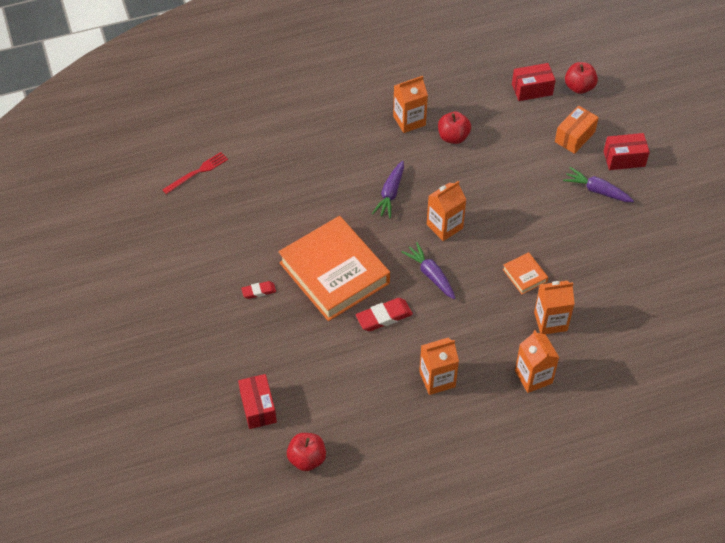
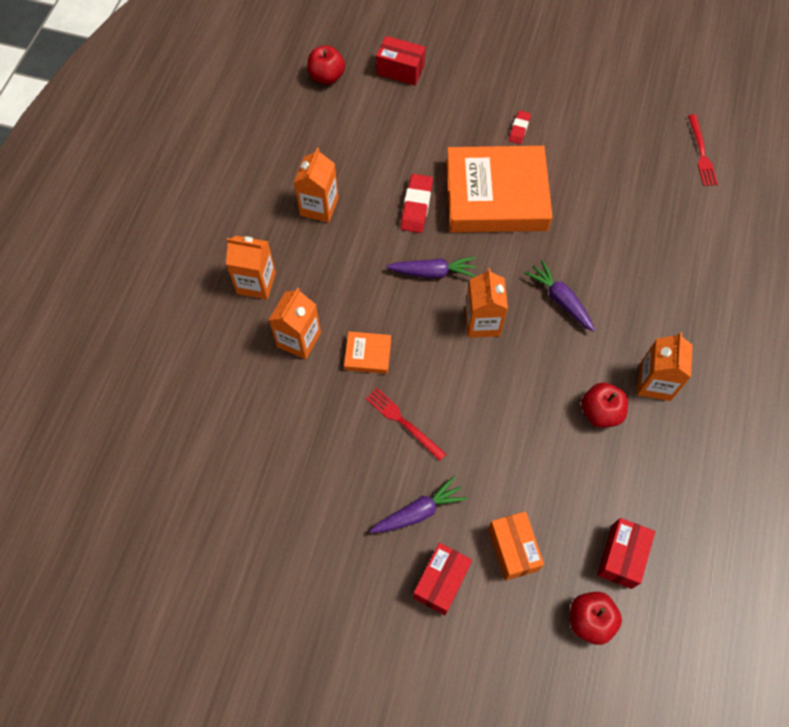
camera: 125 degrees right, 10 degrees up
(551, 229) = (403, 422): none -> red fork

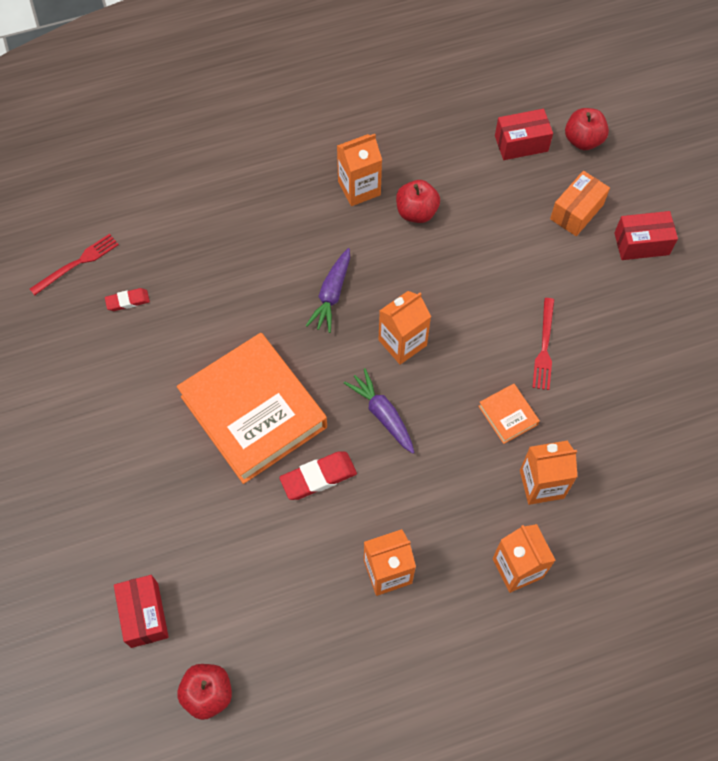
camera: 125 degrees left, 0 degrees up
(418, 511) = (605, 290): purple carrot -> none
(519, 129) = (152, 439): red eraser -> red eraser (128, 301)

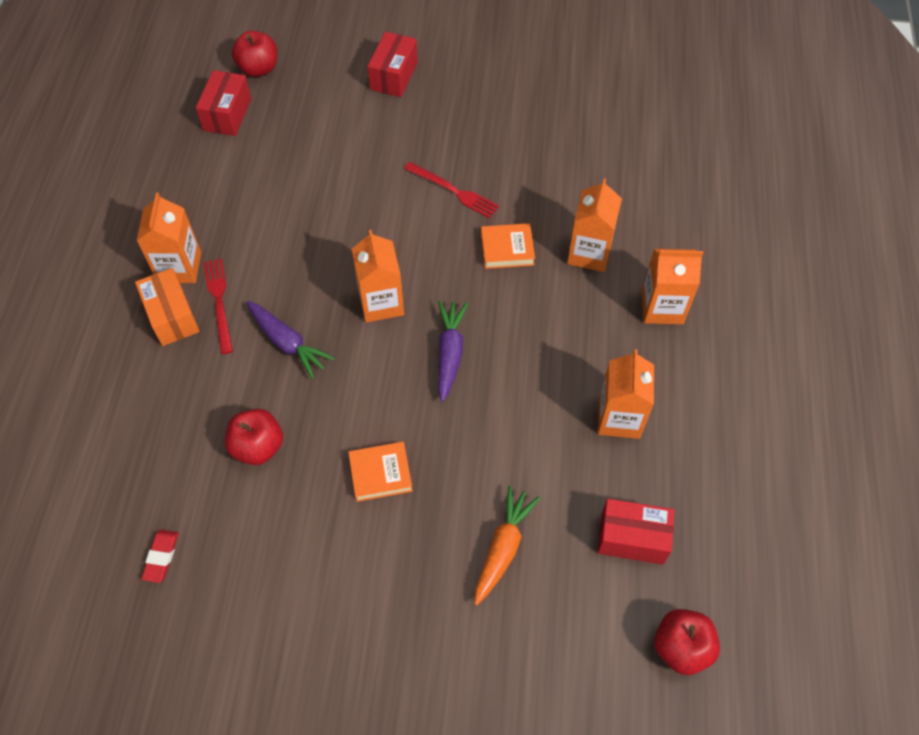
camera: 65 degrees left, 5 degrees down
(77, 263) = (70, 598): red fork -> red fork (219, 302)
(144, 615) = (564, 684): red box -> red box (632, 538)
(232, 526) = (503, 548): none -> orange carrot
(253, 412) = (380, 473): orange book -> orange book, size x0.41
(318, 477) = (488, 440): red eraser -> none
(382, 414) = (449, 353): purple carrot -> purple carrot turned 105 degrees clockwise
(416, 212) = (242, 229): red apple -> red apple (258, 447)
(576, 212) = (330, 106): orange box -> orange box (172, 316)

